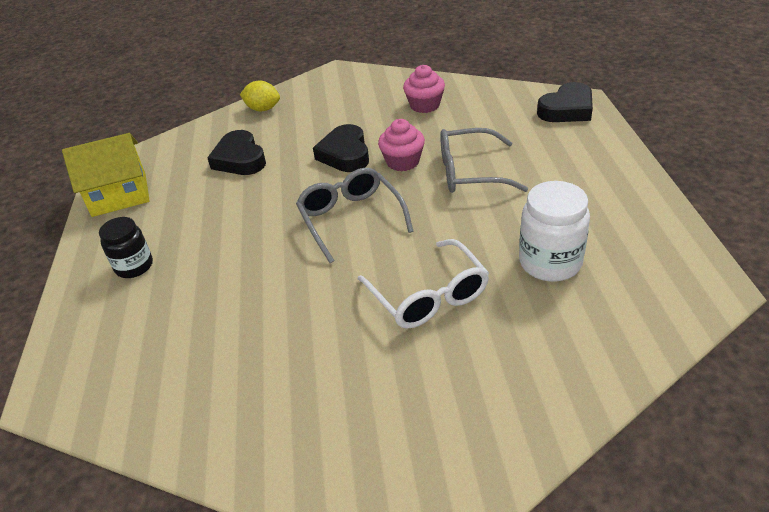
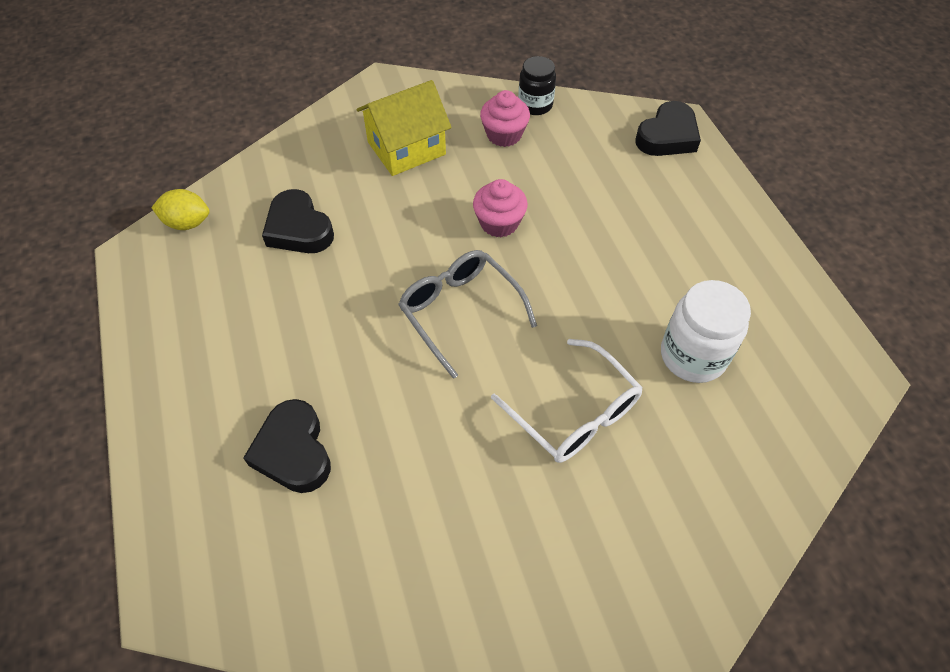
camera: 15 degrees left, 15 degrees up
(119, 195) = (158, 294): yellow house -> yellow house (406, 148)
(134, 266) = (215, 402): black jar -> black jar (535, 105)
(263, 109) = (305, 147): yellow lemon -> yellow lemon (187, 223)
(345, 154) = (427, 215): black heart -> black heart (293, 451)
(471, 172) = (581, 234): grey glasses -> none

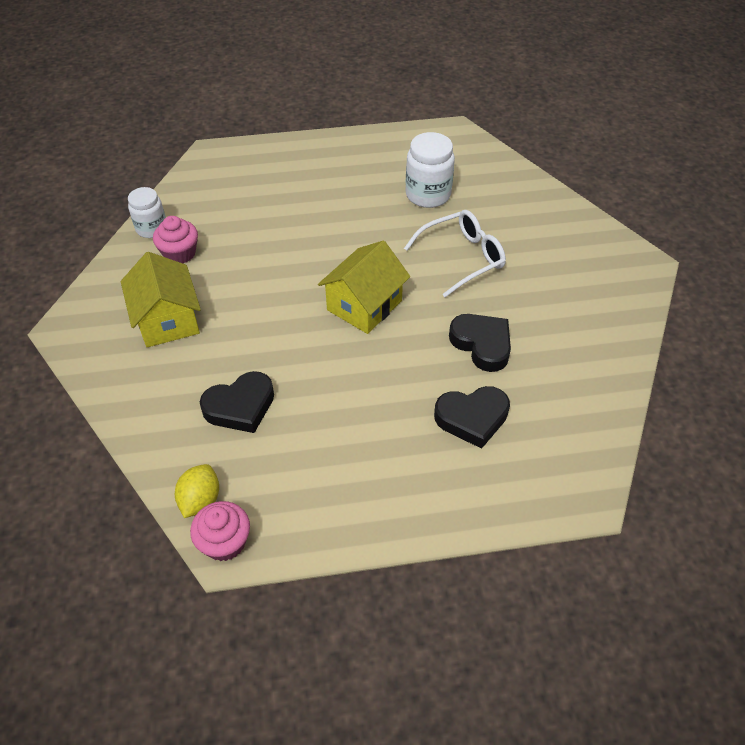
camera: 80 degrees left, 5 degrees down
(461, 313) = (364, 305): grey glasses -> yellow house
(499, 223) = (280, 271): pink cupcake -> pink cupcake (224, 542)
(535, 105) = (151, 228): black jar -> white jar
(667, 136) = (224, 162): black heart -> black heart (482, 344)

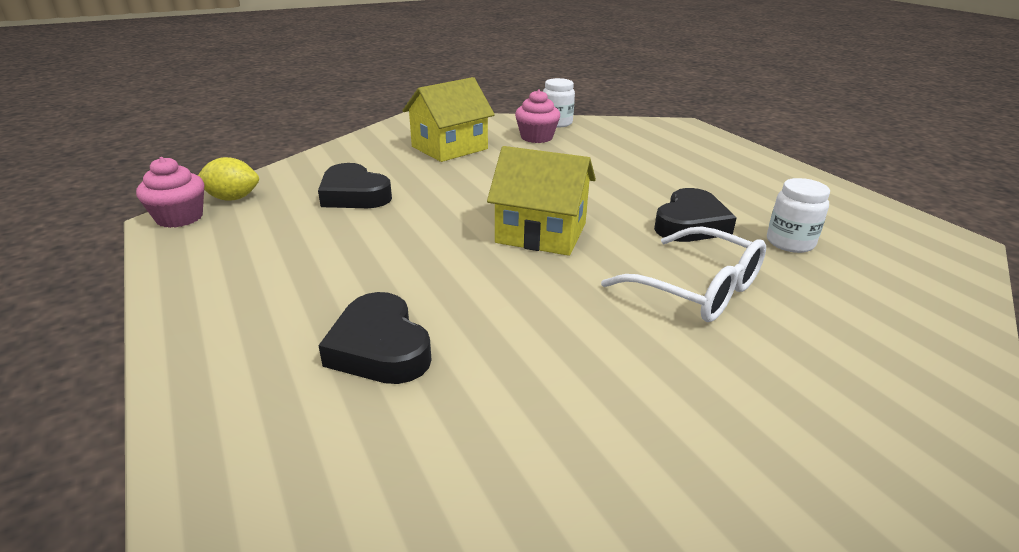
camera: 70 degrees right, 20 degrees down
(428, 194) = (790, 242): white jar -> white jar, size x0.67
(482, 344) = (533, 335): black heart -> black heart (690, 224)

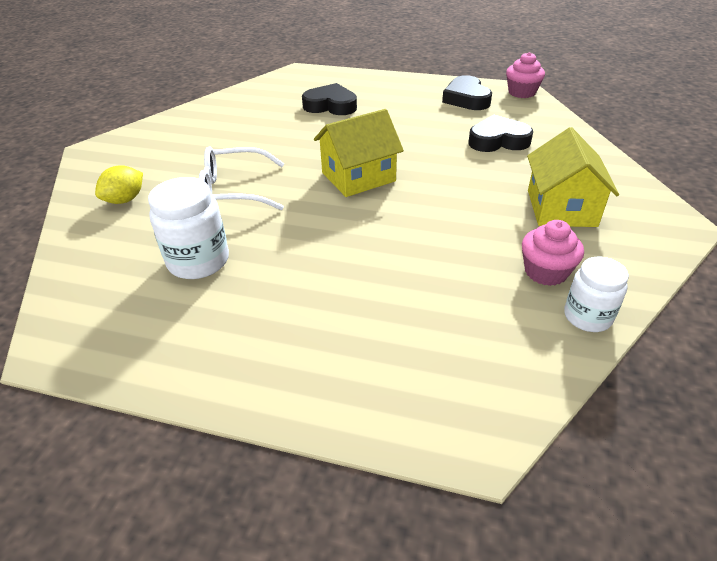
camera: 135 degrees right, 10 degrees up
(232, 198) = (536, 108): yellow lemon -> yellow lemon (125, 200)
(690, 224) = (281, 238): black heart -> black heart (466, 99)
(790, 242) = (198, 261): white jar -> white jar, size x1.50

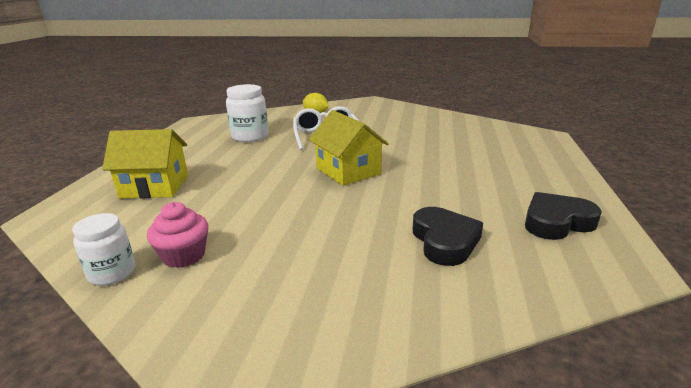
camera: 85 degrees right, 15 degrees down
(331, 105) = (479, 153): black heart -> none
(521, 92) = (624, 270): pink cupcake -> none
(561, 208) = (289, 276): yellow house -> yellow house (155, 186)

